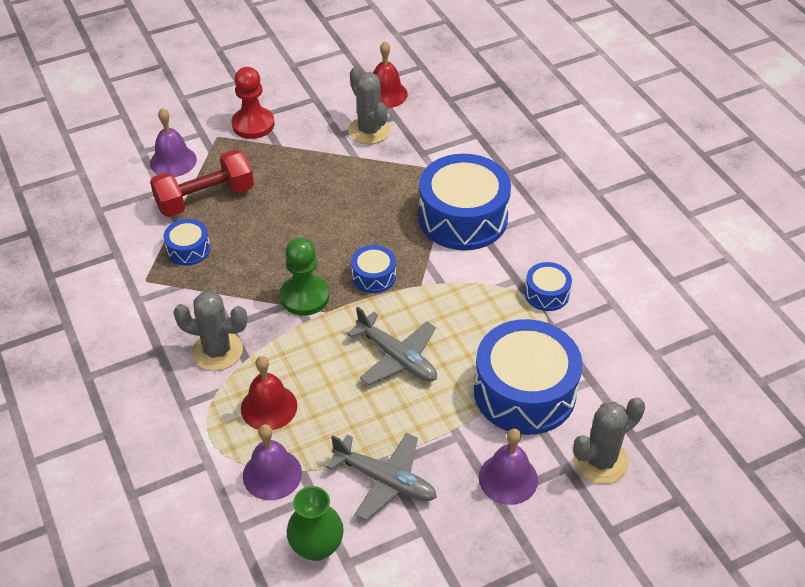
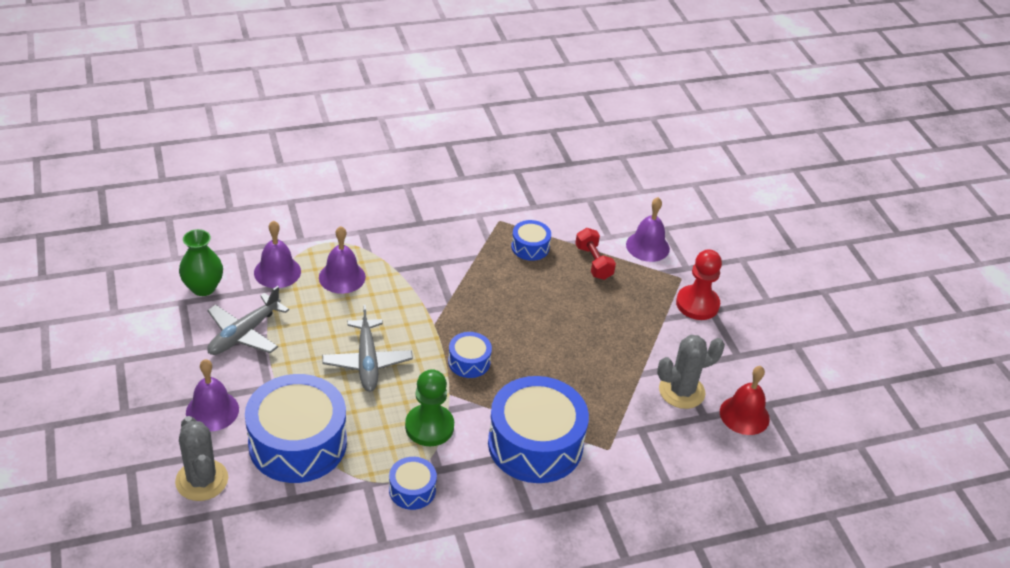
camera: 95 degrees right, 5 degrees down
(205, 198) = (593, 262): red dumbbell -> red dumbbell, size x0.62
(217, 351) = (410, 254): grey cactus -> none
(269, 407) = (342, 277): red bell -> purple bell
(305, 296) = (455, 312): green pawn -> green pawn (429, 427)
(397, 357) = (367, 362): grey plane -> grey plane turned 60 degrees counterclockwise

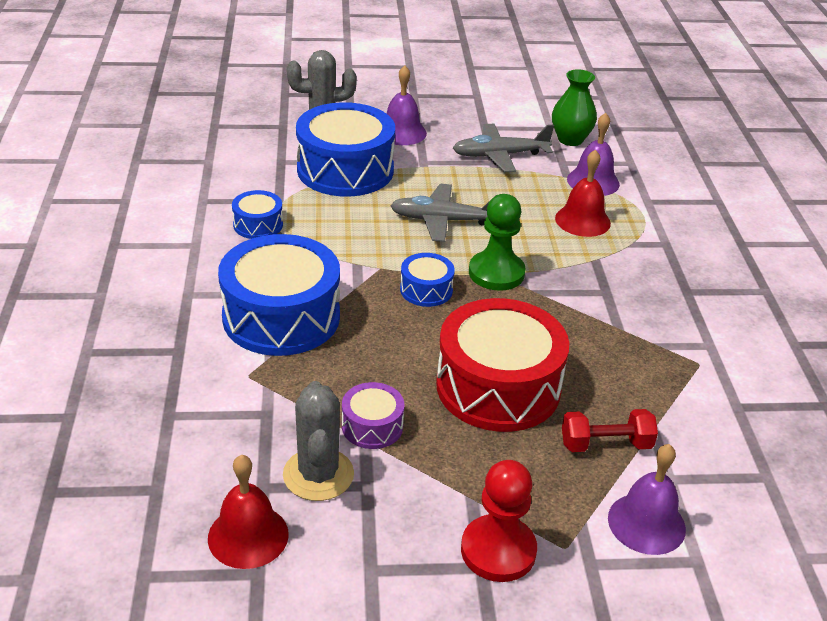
camera: 105 degrees right, 5 degrees down
(244, 334) = (500, 155): grey plane -> grey plane turned 60 degrees counterclockwise
(342, 277) = (582, 220): purple bell -> red bell
(429, 427) = (336, 247): green pawn -> green pawn (496, 273)
(530, 247) = (640, 383): blue drum -> none
(562, 313) = (498, 387): none -> red drum
(628, 372) = (372, 426): none -> purple drum

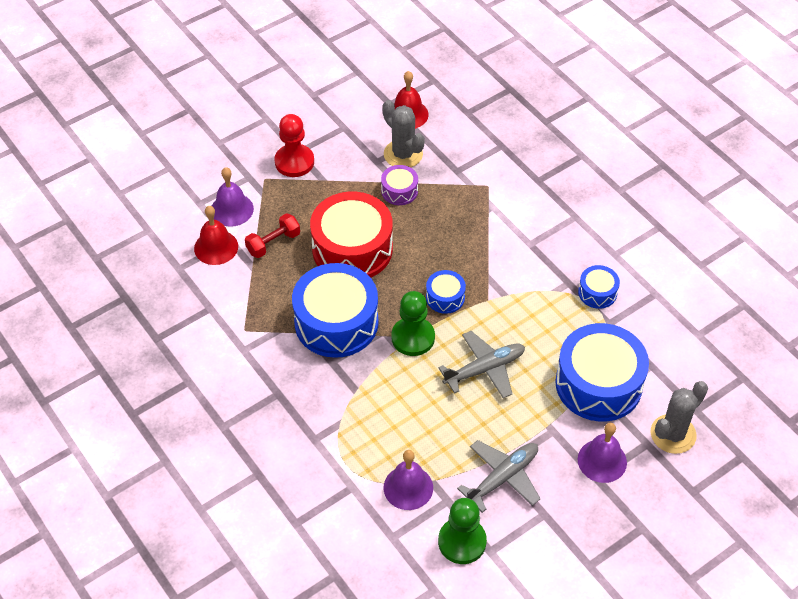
camera: 150 degrees right, 15 degrees up
(281, 317) = (509, 230): blue drum -> blue drum (336, 322)
(570, 139) = (462, 542): green vase -> green pawn
(582, 220) = (388, 430): red bell -> red bell (216, 247)

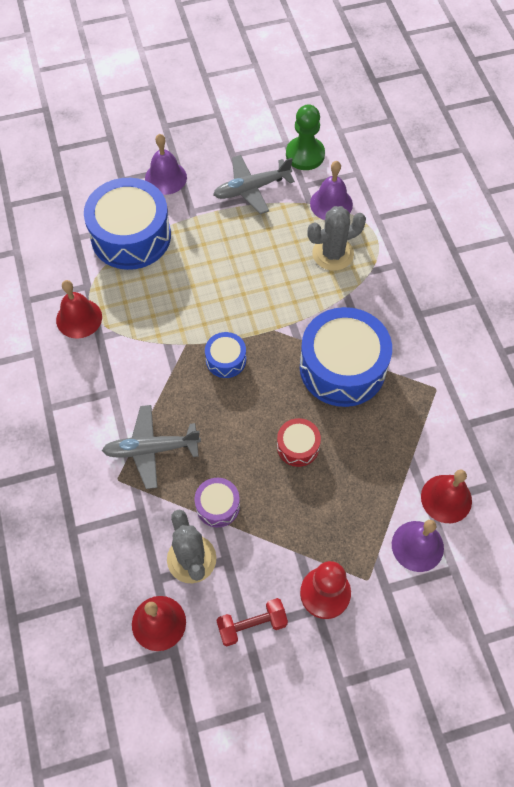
camera: 160 degrees left, 10 degrees up
(273, 243) = (381, 482): red dumbbell -> red dumbbell (252, 625)
(352, 249) = (298, 446): red drum -> red drum, size x0.47
(413, 338) = (274, 328): green pawn -> none
(484, 369) = (222, 279): grey plane -> grey plane (151, 449)
(597, 292) = (79, 318): blue drum -> red bell
(673, 434) = (96, 180): grey cactus -> grey cactus (333, 254)

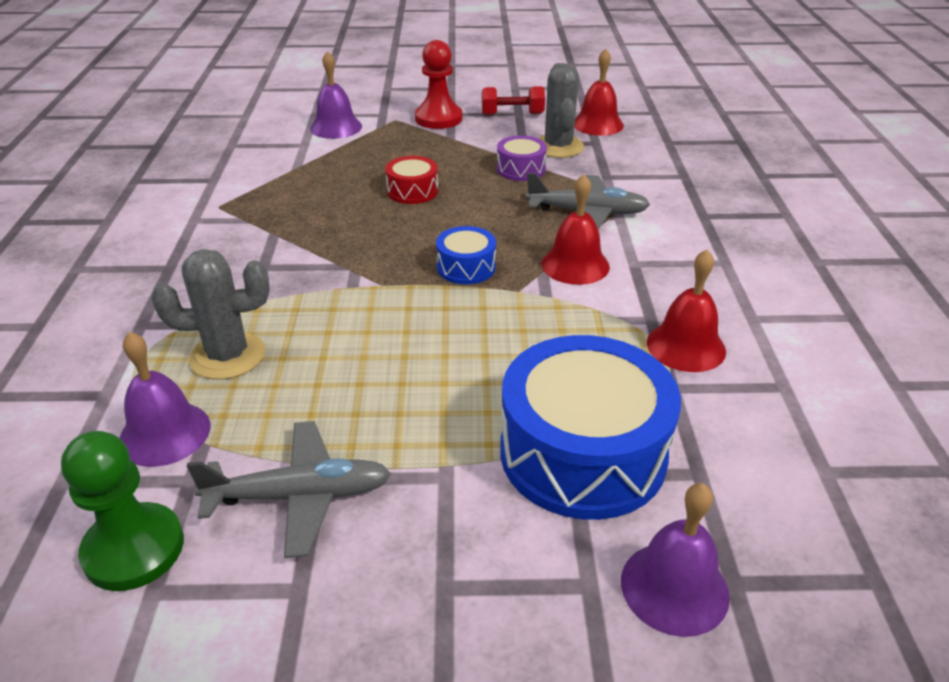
camera: 165 degrees left, 25 degrees down
(165, 178) = (481, 565): purple bell -> purple bell (674, 587)
(342, 367) = (315, 238): blue drum -> none
(446, 498) = (284, 144): red bell -> red bell (575, 265)

